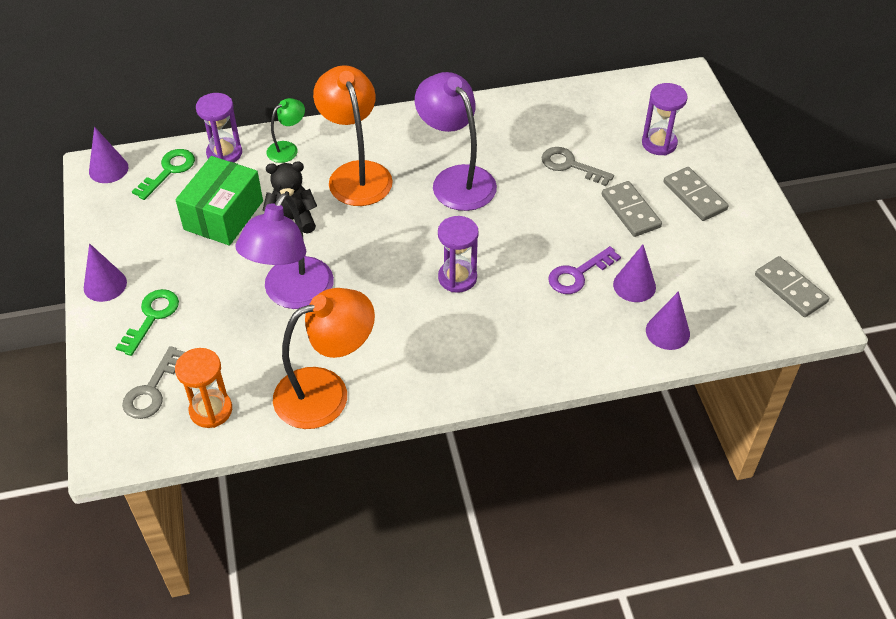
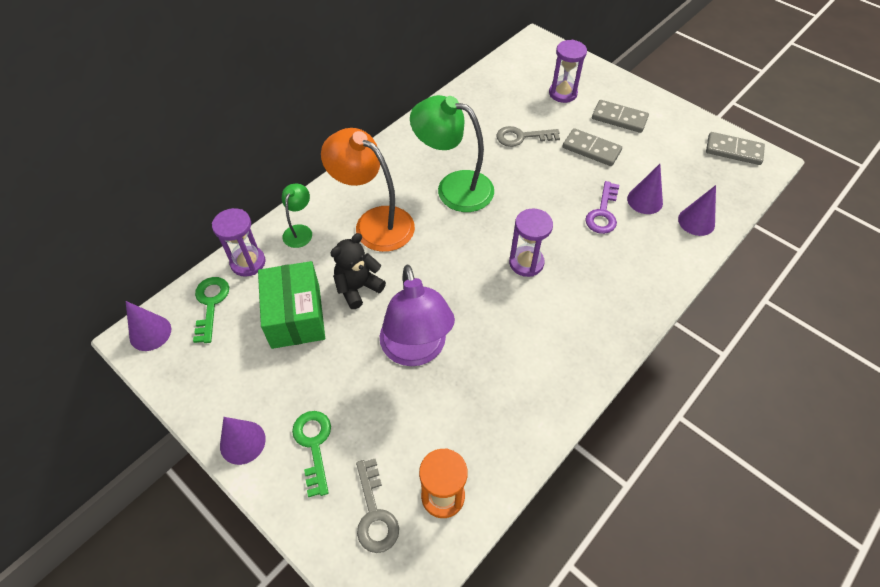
camera: 35 degrees left, 5 degrees up
(326, 392) = (519, 416): orange lamp -> none
(456, 179) = (453, 188): purple lamp -> green lamp

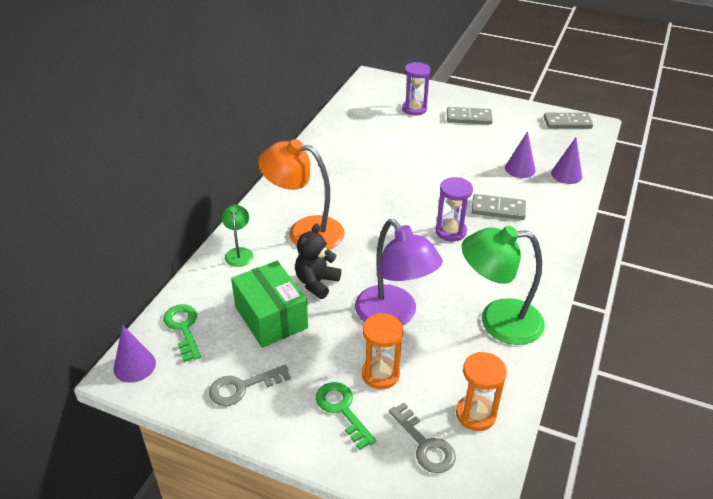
camera: 20 degrees left, 15 degrees down
(242, 442) = (274, 426): purple cone -> none
(248, 262) = (202, 287): purple hourglass -> none
(370, 416) = (380, 374): none -> orange hourglass
(453, 188) = (360, 192): green lamp -> green lamp (498, 321)
(522, 137) = (398, 145): grey key -> grey key (242, 387)
(591, 149) = (459, 143): grey domino -> grey domino (498, 209)
(603, 213) = (492, 184): purple key -> none

